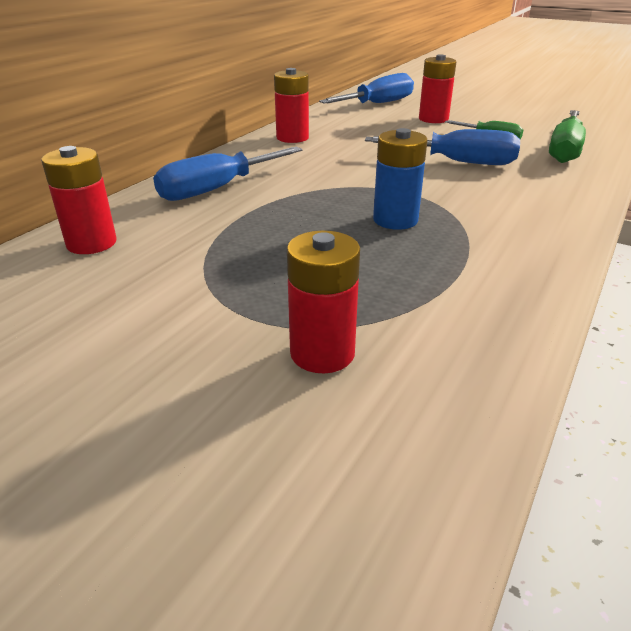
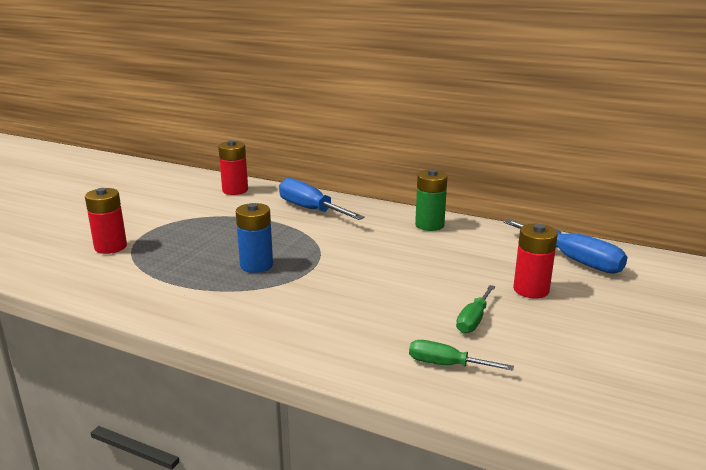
camera: 85 degrees right, 10 degrees down
(292, 138) = (429, 225): red battery -> green battery
(458, 162) = (385, 295): blue screwdriver -> none
(564, 150) = (446, 365): green screwdriver -> green screwdriver, size x0.58

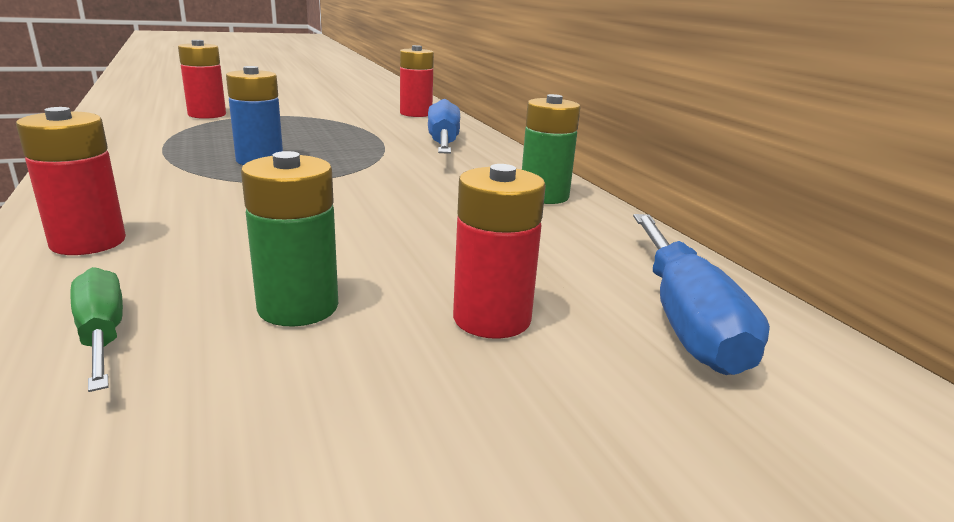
camera: 40 degrees right, 0 degrees up
(328, 345) = (88, 242): none -> red battery
(473, 320) = (298, 307): green screwdriver -> green battery

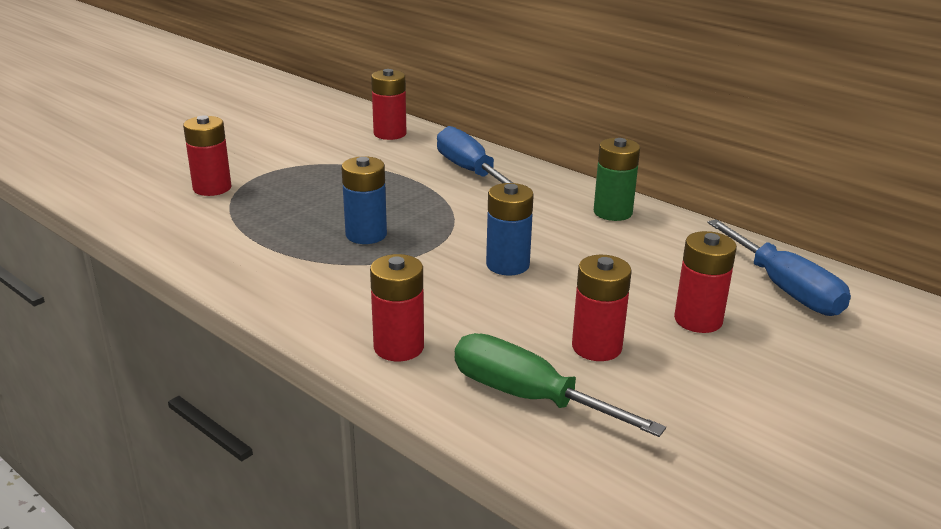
camera: 25 degrees left, 5 degrees up
(102, 334) = (528, 397): green screwdriver -> green screwdriver, size x1.71
(298, 307) = (596, 347): green battery -> red battery
(347, 208) = (507, 265): none -> blue battery

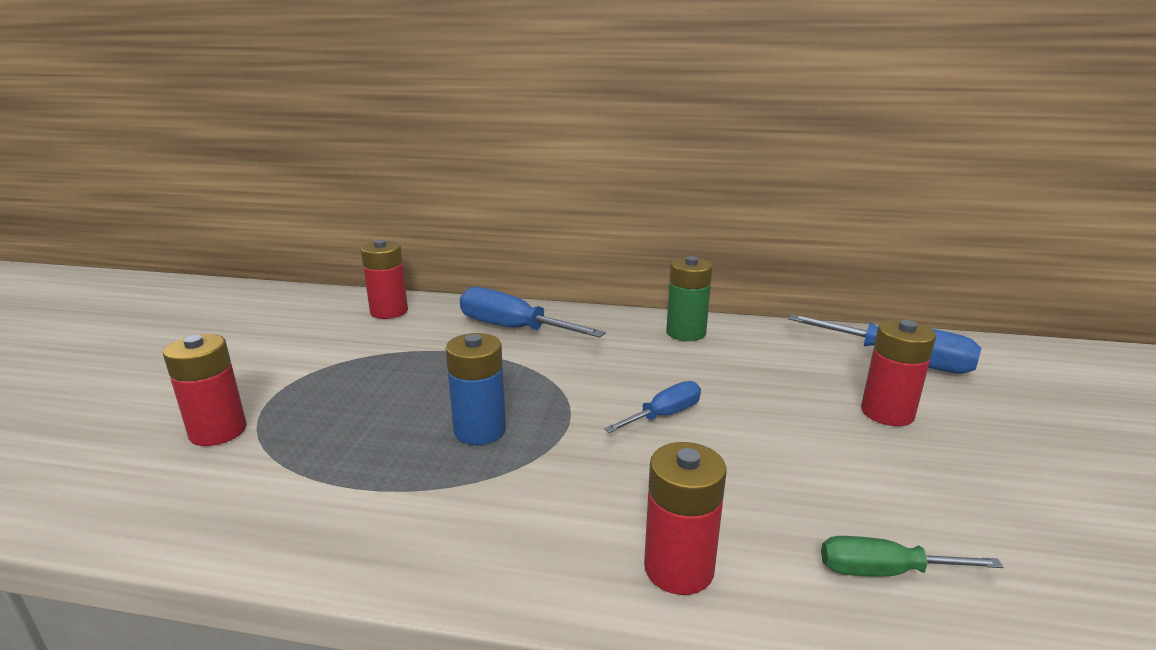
camera: 30 degrees left, 5 degrees down
(507, 265) = (664, 415): blue battery -> blue screwdriver
(528, 397) = (884, 571): green screwdriver -> green screwdriver, size x0.58
(596, 347) = (856, 477): red battery -> none

